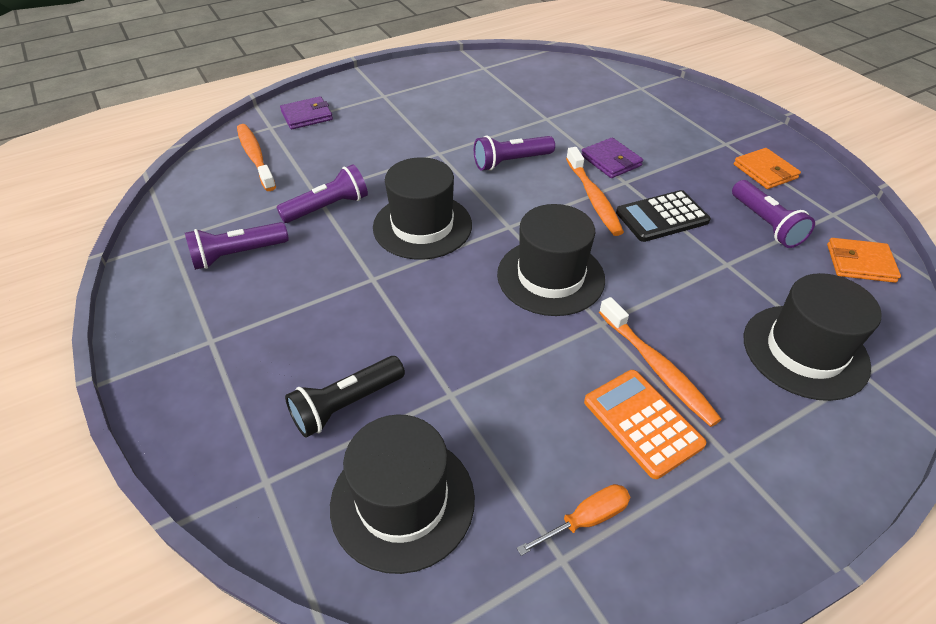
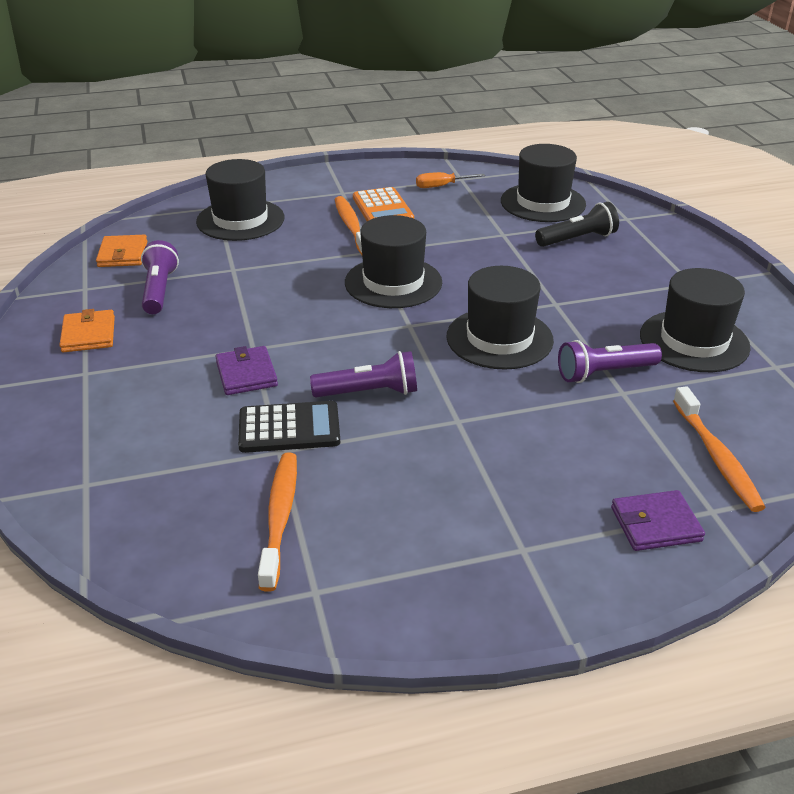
camera: 165 degrees left, 10 degrees down
(237, 254) = (694, 341): purple flashlight -> black hat
(593, 198) = (302, 337): orange toothbrush -> orange toothbrush (279, 518)
(662, 217) = (250, 310): black calculator -> black calculator (289, 428)
(860, 263) = (123, 254): orange wallet -> orange wallet turned 60 degrees clockwise

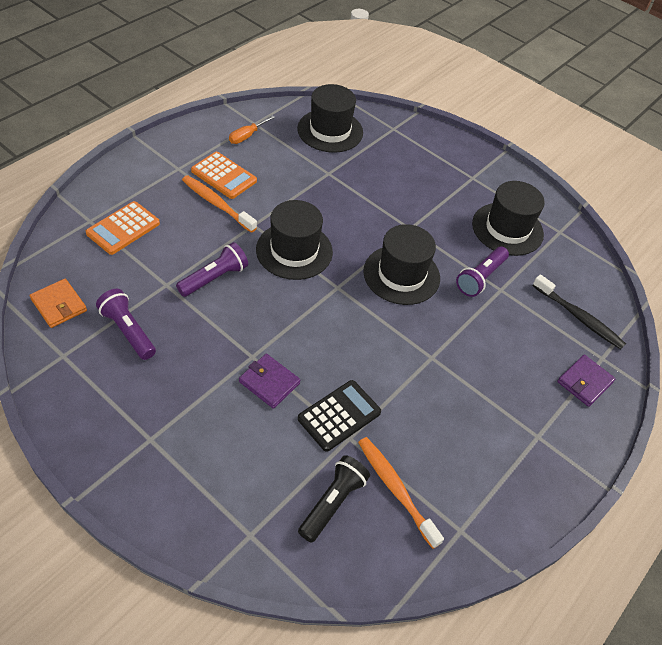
camera: 40 degrees left, 15 degrees up
(88, 334) = (115, 401): orange wallet -> none
(240, 220) = (123, 228): black hat -> orange calculator
(369, 392) = (362, 360): purple flashlight -> purple flashlight (214, 278)
(577, 239) = (379, 161): black flashlight -> black flashlight (333, 503)
(716, 456) = (578, 317): orange toothbrush -> black toothbrush

